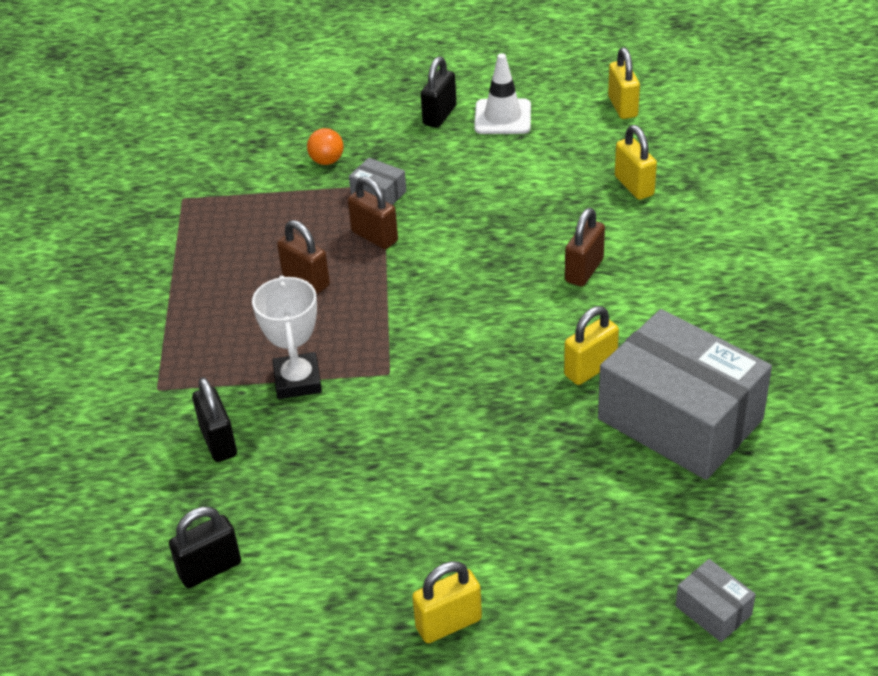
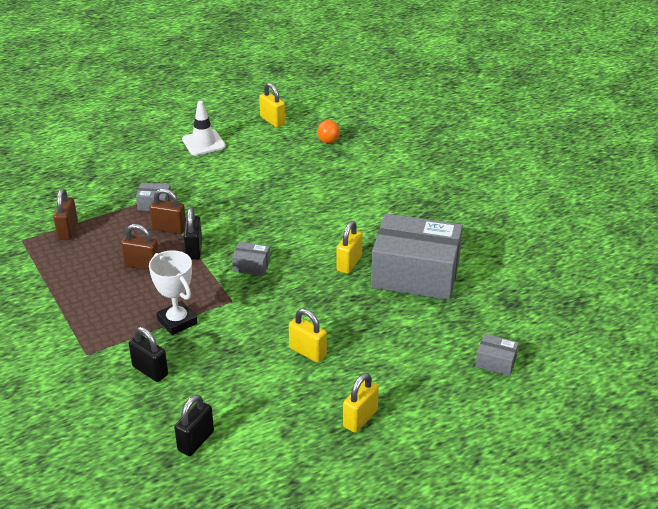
camera: 30 degrees left, 5 degrees down
(327, 161) = (107, 194): orange ball -> orange ball (328, 141)
(439, 115) = (163, 151): black padlock -> black padlock (194, 250)
(449, 328) = (251, 266): none -> grey box
(584, 270) = (310, 213): brown padlock -> brown padlock (68, 230)
(634, 186) = (308, 161): yellow padlock -> yellow padlock (308, 352)

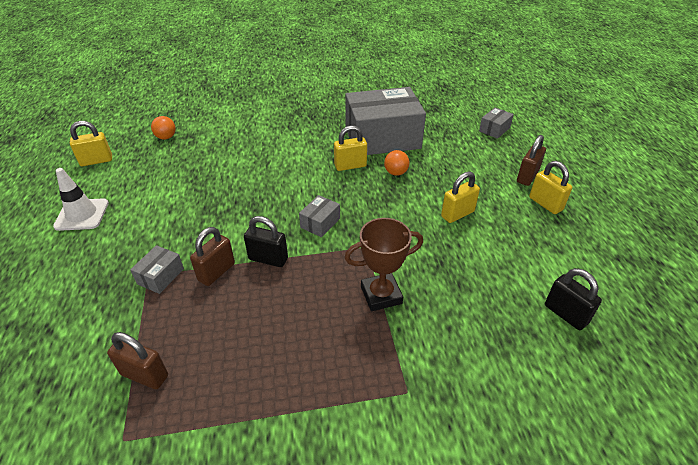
camera: 70 degrees left, 5 degrees up
(142, 265) = (267, 308): brown padlock -> brown padlock (527, 177)
(150, 371) = (453, 333): black padlock -> none
(177, 321) = (381, 295): white trophy -> brown trophy
(349, 263) = (350, 166): yellow padlock -> yellow padlock turned 60 degrees counterclockwise
(355, 297) = (396, 173): none -> orange ball
(415, 274) = (382, 138): grey box -> grey box turned 45 degrees clockwise

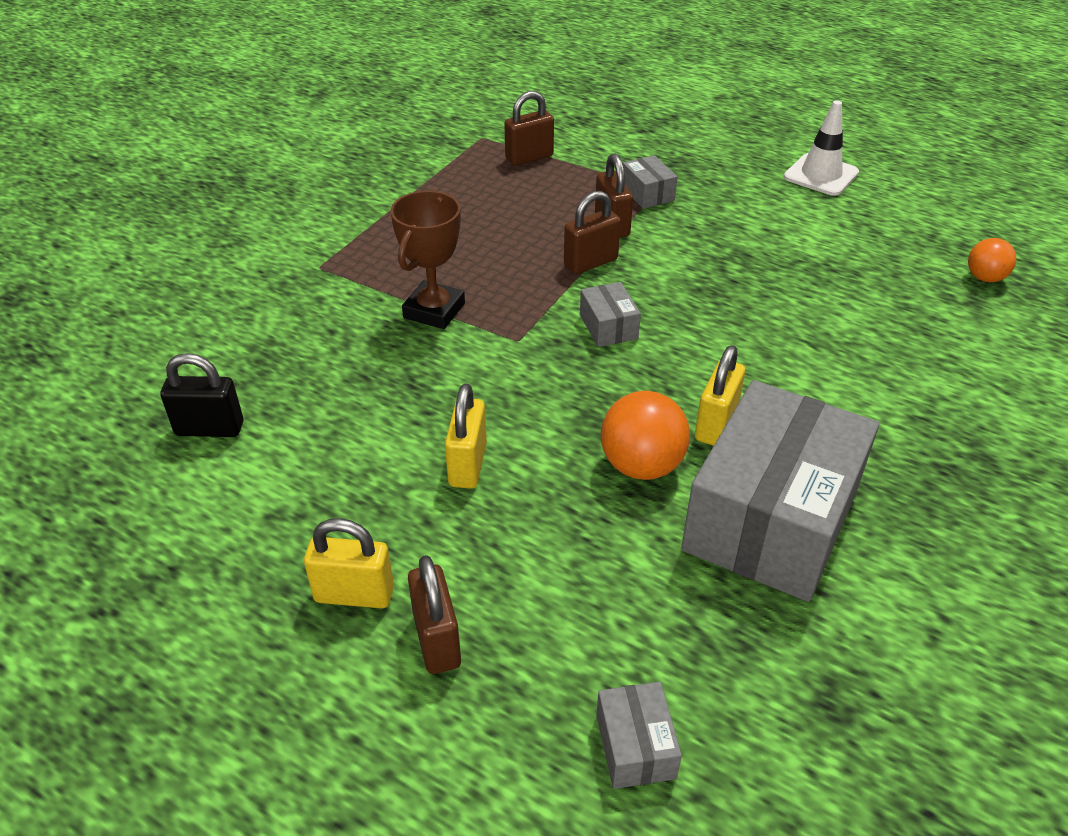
camera: 130 degrees right, 0 degrees up
(96, 161) = (954, 208): yellow padlock -> none
(268, 259) = (590, 263): black padlock -> brown padlock
(396, 173) = (641, 465): orange ball -> orange ball, size x1.62

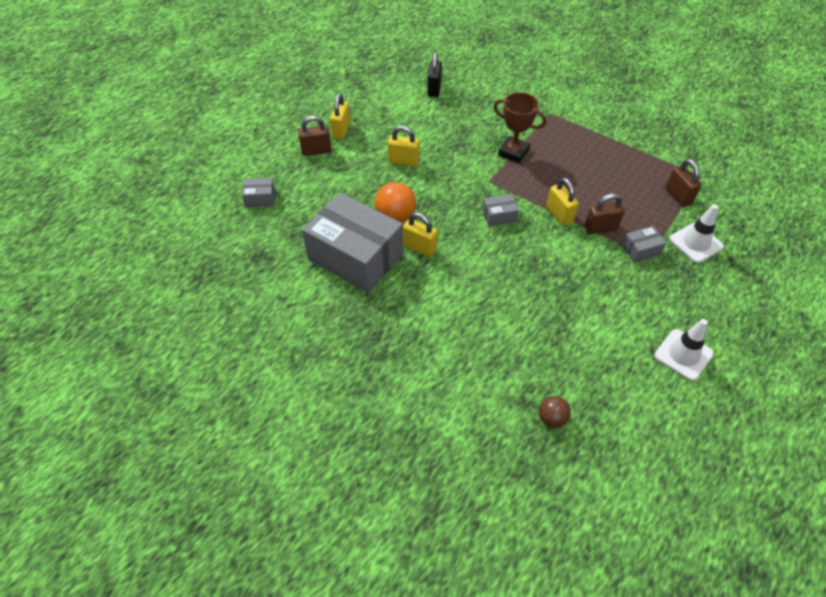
camera: 95 degrees right, 10 degrees up
(590, 263) = (559, 215): brown padlock -> yellow padlock
(621, 152) = (695, 243): none -> white traffic cone
(985, 278) = (552, 418): orange ball -> brown ball

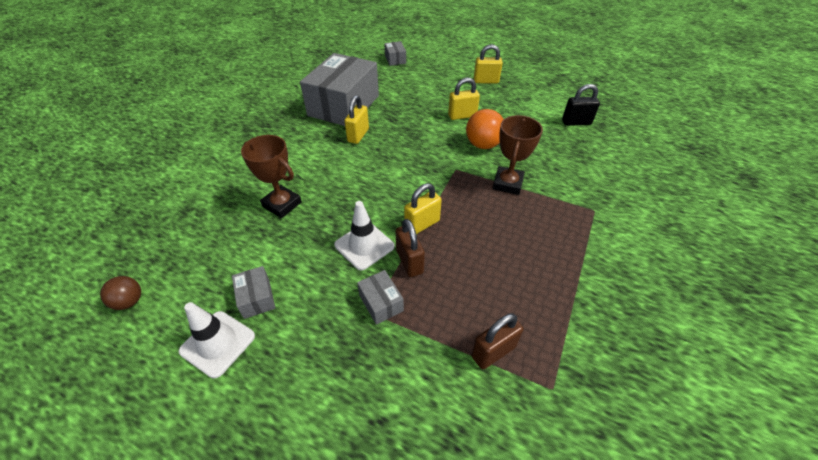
camera: 80 degrees right, 5 degrees down
(316, 151) = (455, 73): brown padlock -> none
(395, 217) = (391, 119): orange ball -> orange ball (483, 145)
(403, 161) = (462, 116): yellow padlock -> yellow padlock turned 75 degrees clockwise
(499, 216) = (408, 179): grey box -> grey box (256, 298)
(524, 315) = (282, 204): none -> brown trophy
(552, 418) = (164, 228): brown ball -> brown ball (129, 301)
(695, 243) = (404, 370): white traffic cone -> white traffic cone (364, 245)

